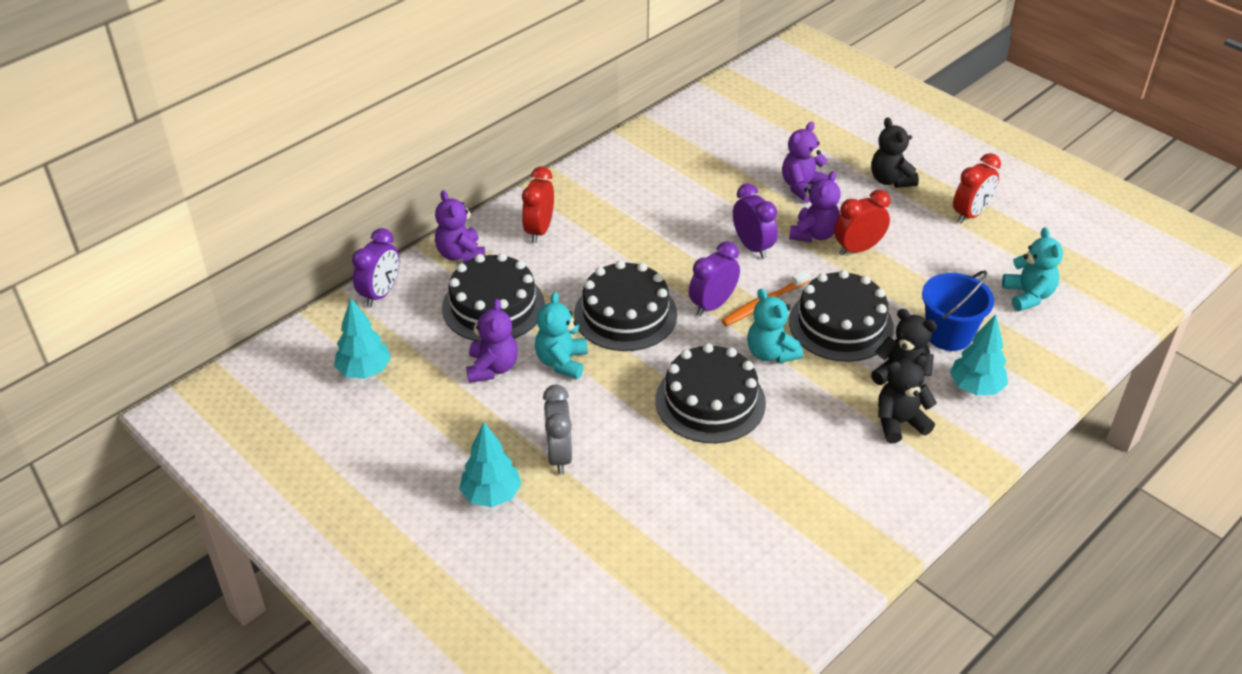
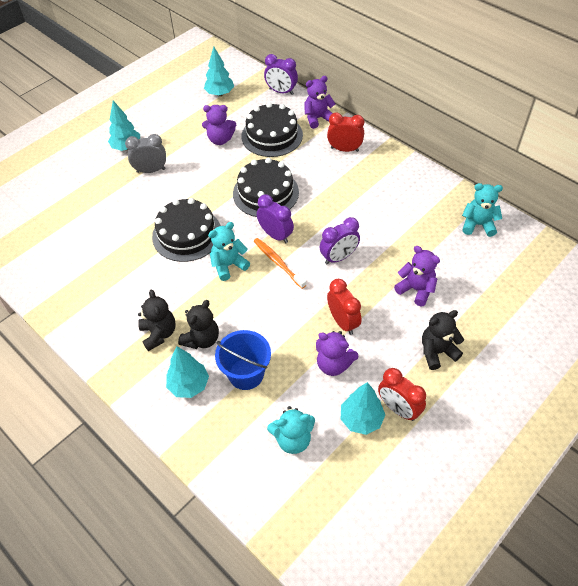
camera: 90 degrees right, 10 degrees up
(562, 362) = (224, 167): turquoise teddy bear -> turquoise teddy bear (478, 225)
(814, 234) = (357, 294): purple teddy bear -> purple teddy bear (333, 364)
(840, 324) = (257, 306): black cake -> none
(990, 242) = (361, 419): none -> turquoise tree

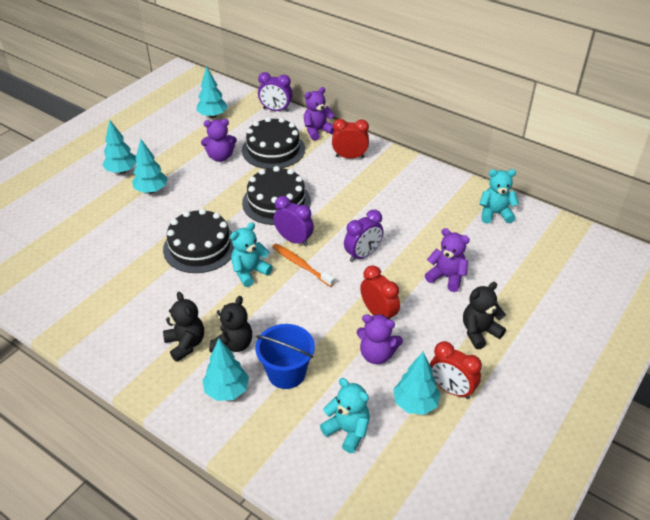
camera: 10 degrees left, 10 degrees down
(151, 170) = (151, 190): grey clock -> turquoise tree
(293, 439) = (347, 431): turquoise teddy bear -> turquoise teddy bear turned 120 degrees counterclockwise

